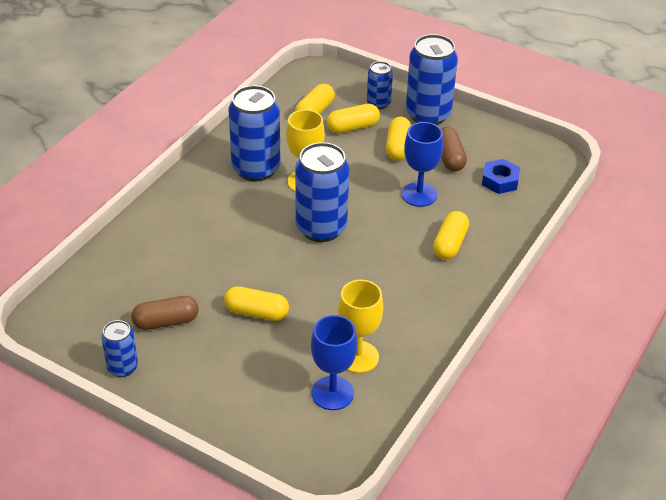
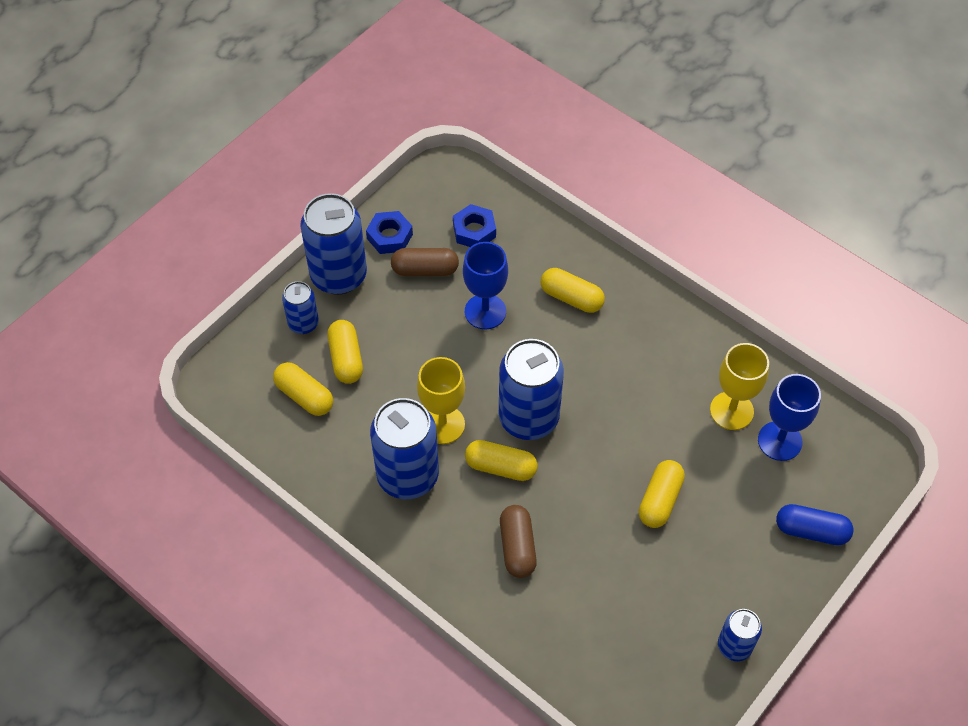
camera: 80 degrees left, 15 degrees up
(166, 322) = (666, 596): brown capsule -> brown capsule (517, 547)
(240, 419) = (811, 531): none -> blue capsule
(398, 147) = (395, 317): yellow capsule -> yellow capsule (500, 467)
(476, 136) = (389, 236): none -> blue nut

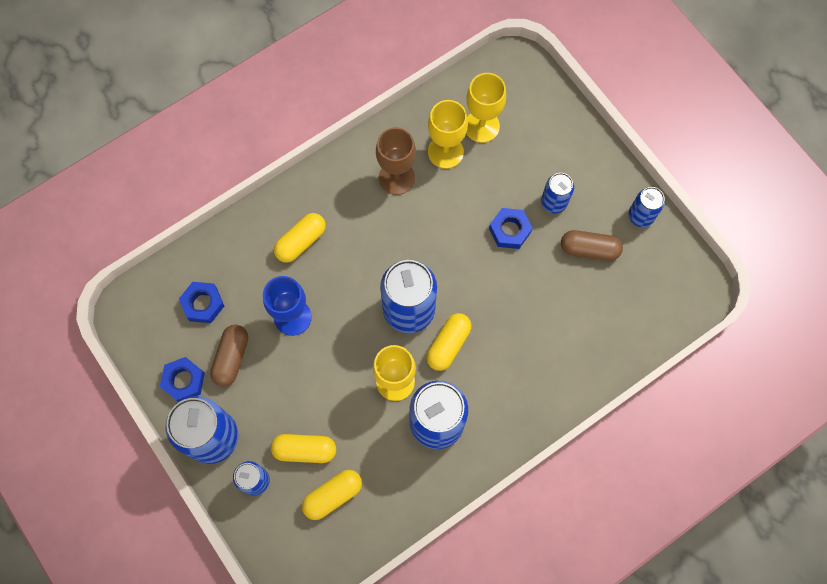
camera: 75 degrees left, 15 degrees up
(517, 547) = (523, 351): brown capsule -> brown capsule (589, 249)
(660, 500) = (509, 230): yellow capsule -> blue nut
(680, 369) = (396, 177): none -> brown goblet
(714, 541) = (554, 202): none -> blue can
(780, 441) = (481, 126): blue goblet -> yellow goblet
(811, 531) = (562, 131): blue capsule -> none

